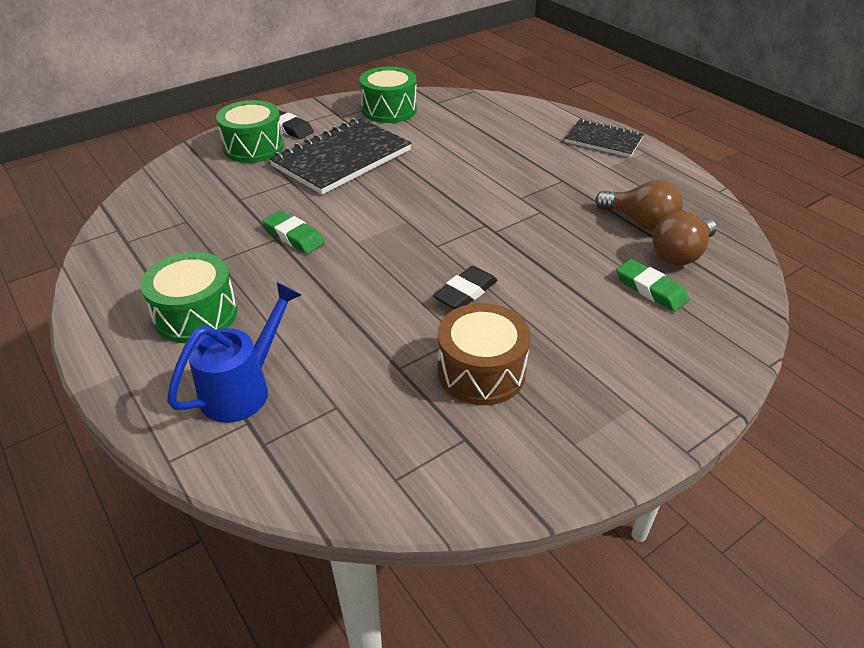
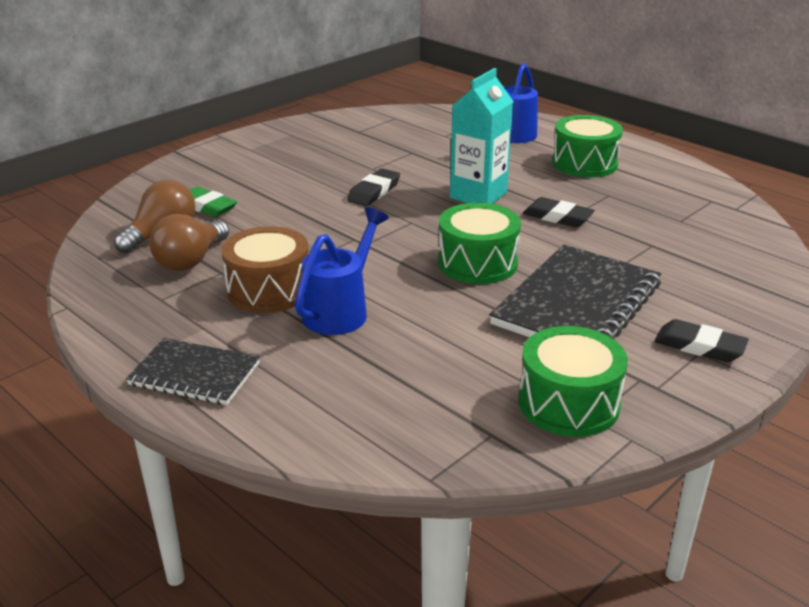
camera: 170 degrees right, 10 degrees down
(254, 147) = (712, 309): green drum -> green drum (477, 263)
(294, 236) = (557, 217): green eraser -> black eraser
(353, 274) = (478, 195): none -> turquoise carton
(481, 371) = (353, 154): brown drum -> brown drum (269, 290)
(511, 169) = (340, 311): none -> blue watering can
(640, 222) = (191, 261): brown light bulb -> brown light bulb turned 90 degrees counterclockwise

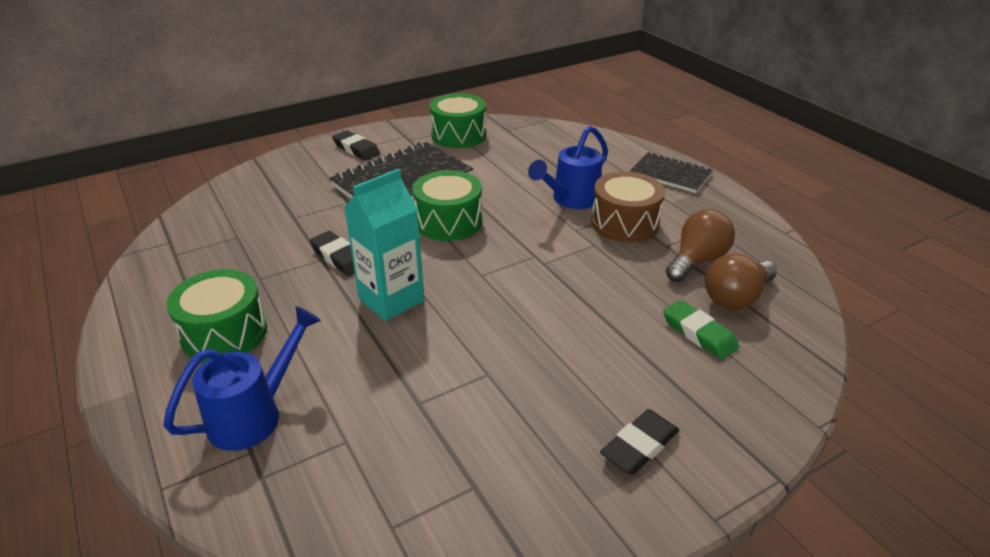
camera: 165 degrees left, 5 degrees up
(374, 192) = (502, 325): black eraser -> black eraser (639, 446)

